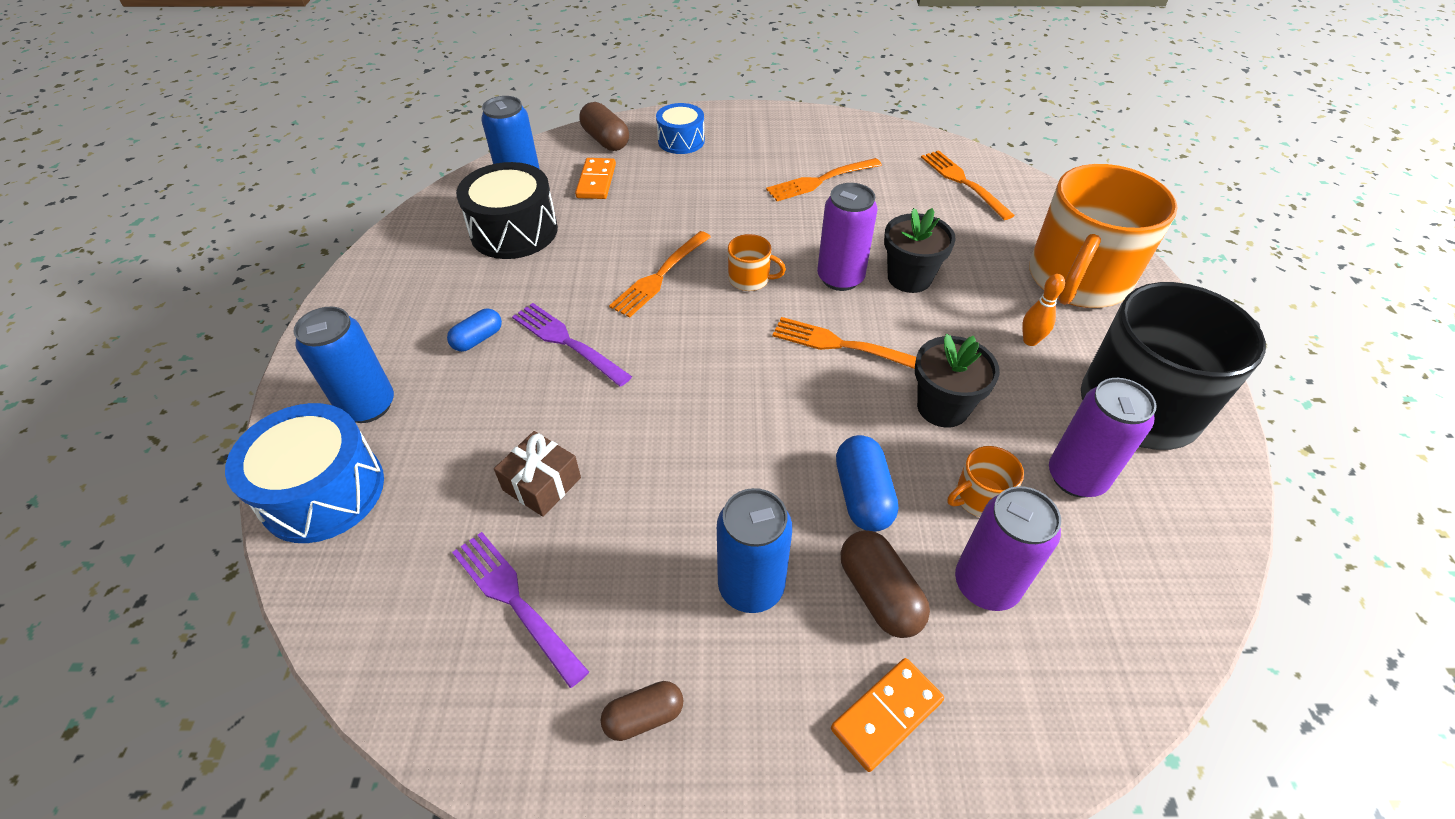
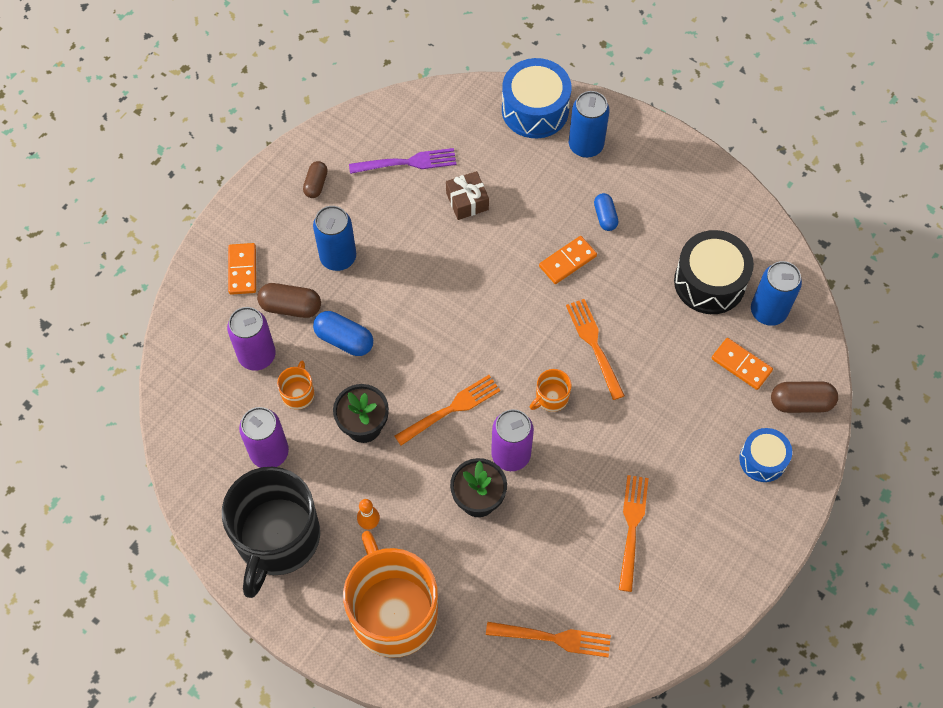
camera: 125 degrees right, 15 degrees up
(567, 342) = (567, 261): purple fork -> orange domino

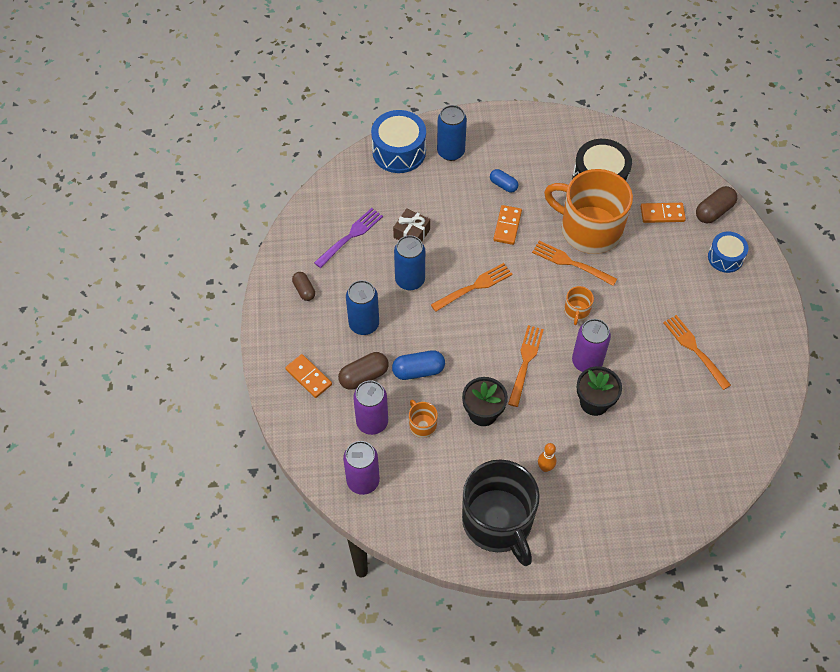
camera: 40 degrees left, 5 degrees down
(269, 452) = (440, 474): purple can -> purple can (363, 481)
(393, 611) = (611, 507): orange mug -> orange mug (589, 229)
(553, 638) = (715, 446): orange fork -> orange fork (474, 287)
(768, 311) = (647, 174): blue can -> blue can (410, 280)

